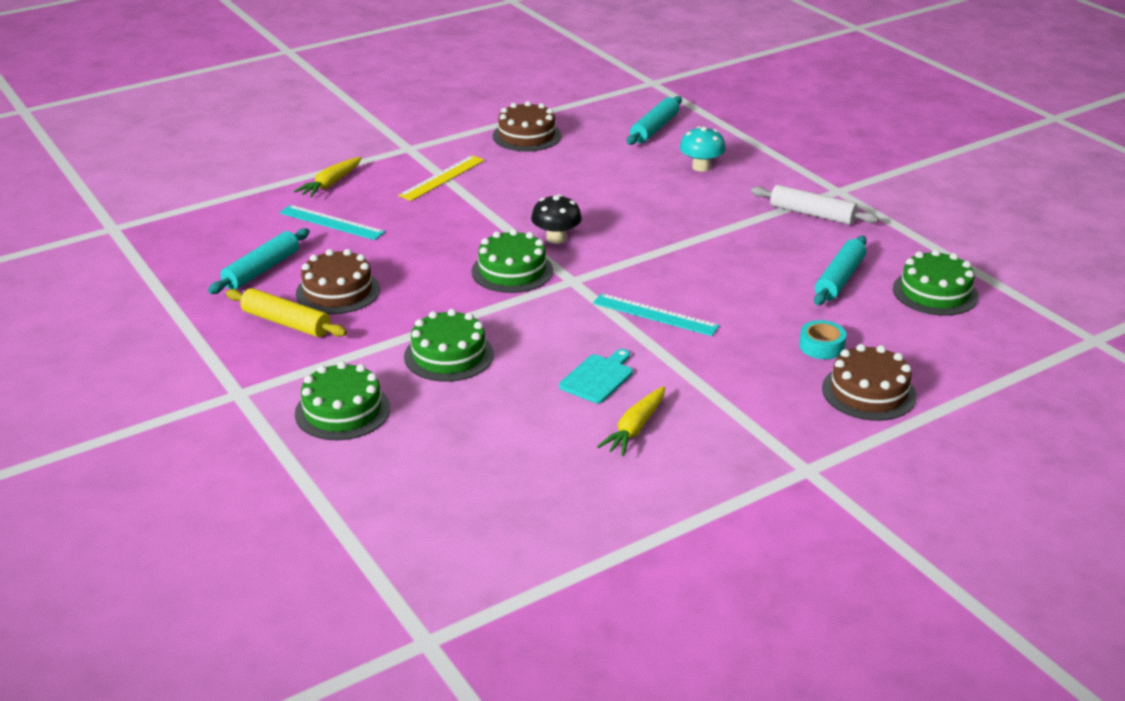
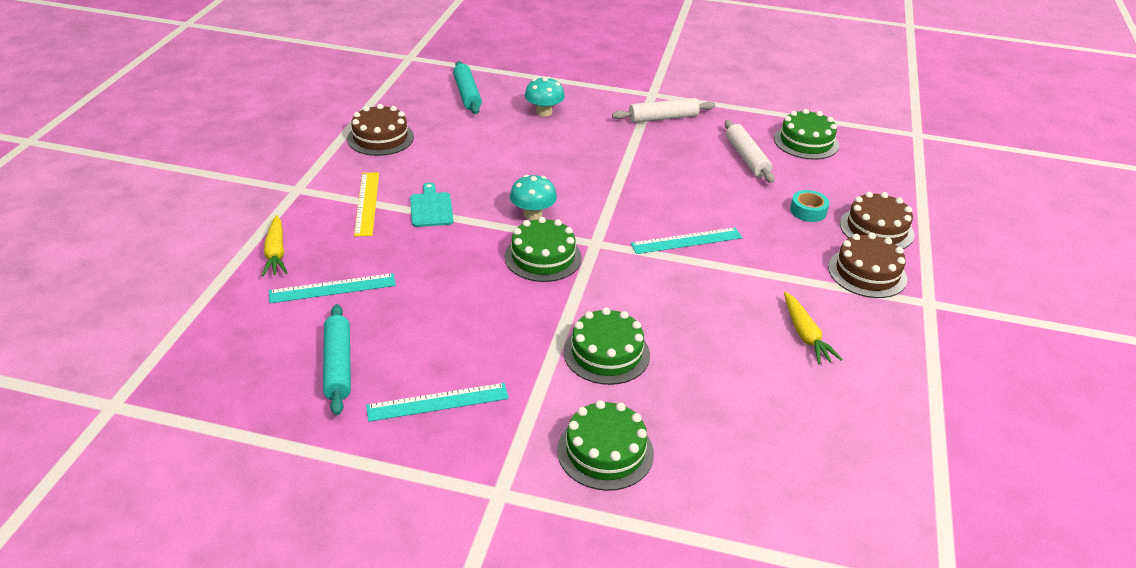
camera: 45 degrees left, 5 degrees up
(286, 323) = (438, 402): yellow rolling pin -> turquoise ruler
(338, 291) = (436, 348): brown cake -> brown cake (867, 273)
(556, 238) = (533, 214): black mushroom -> turquoise mushroom
(598, 377) = (726, 310): turquoise cutting board -> turquoise cutting board (431, 208)
(839, 279) = (747, 158): turquoise rolling pin -> white rolling pin

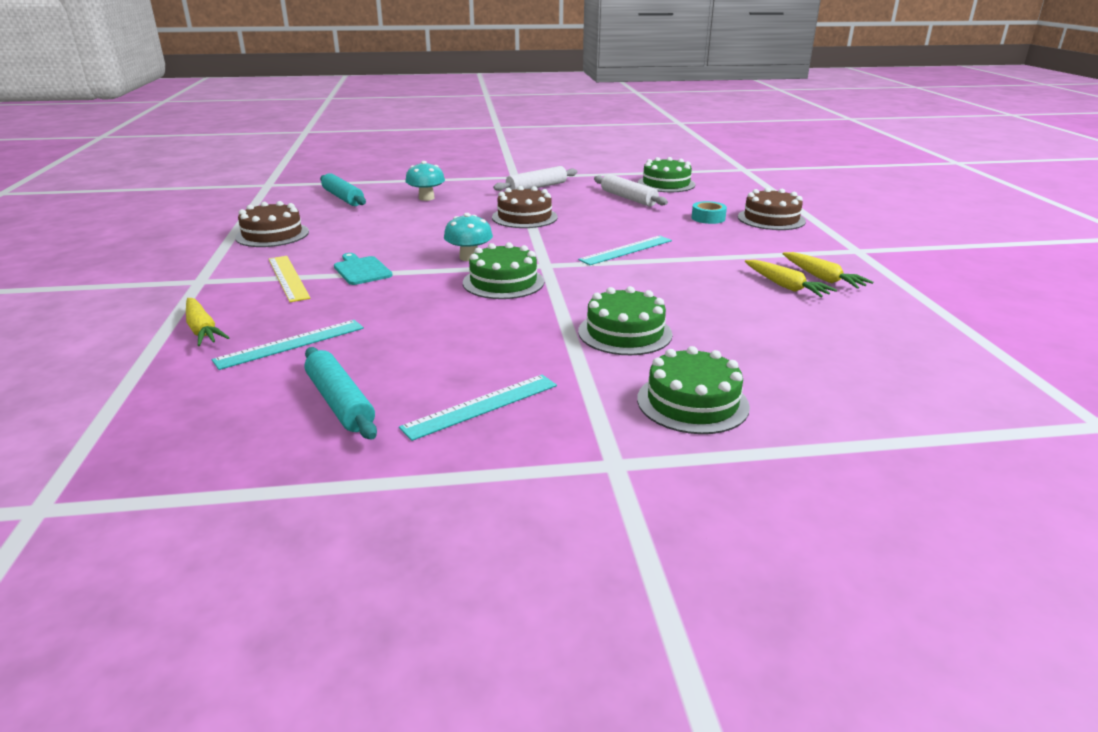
camera: 20 degrees left, 10 degrees down
(854, 334) = (822, 278): none -> yellow carrot
(867, 273) = (792, 243): brown cake -> brown cake (524, 217)

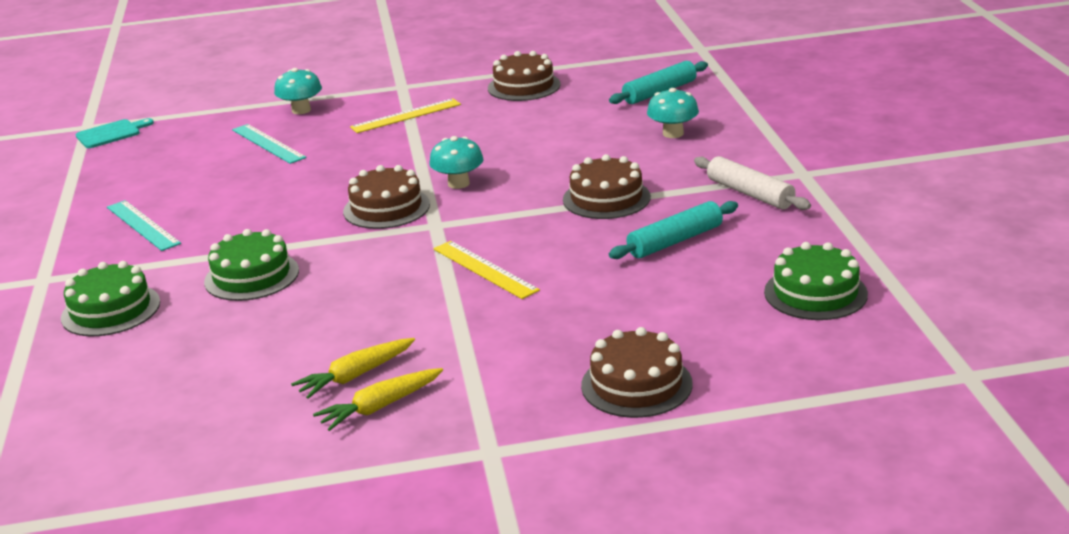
camera: 90 degrees right, 0 degrees up
(202, 330) = (301, 110): yellow carrot -> turquoise mushroom
(340, 402) = (168, 177): turquoise rolling pin -> turquoise rolling pin (675, 241)
(361, 270) = (424, 140): turquoise cutting board -> turquoise cutting board (111, 133)
(503, 282) = (386, 208): green cake -> brown cake
(626, 250) = (484, 269): turquoise ruler -> yellow ruler
(628, 198) = (716, 263): white rolling pin -> none
(708, 218) = (630, 328): turquoise tape -> none

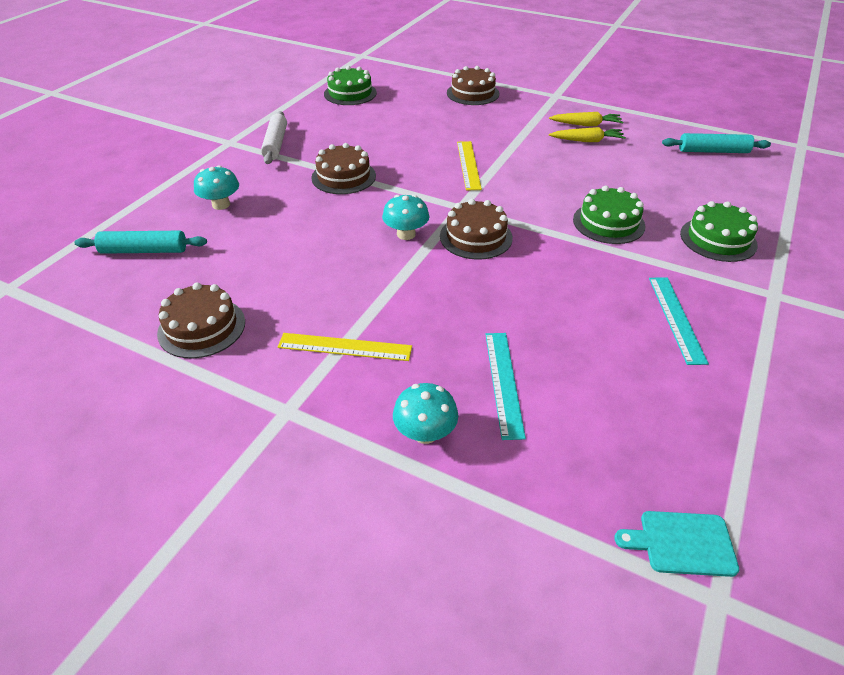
camera: 145 degrees left, 15 degrees up
(675, 241) = (358, 137): turquoise rolling pin -> turquoise rolling pin (713, 151)

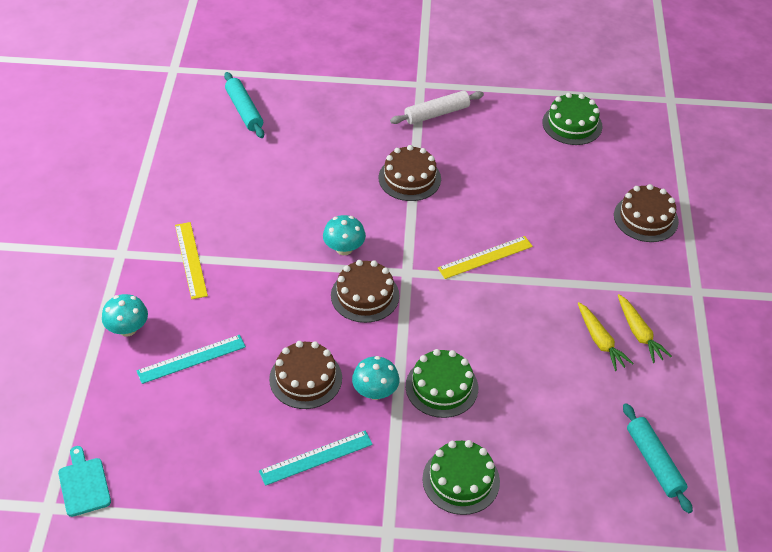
camera: 65 degrees right, 5 degrees up
(202, 327) = (178, 179): brown cake -> brown cake (305, 378)
(221, 204) = (323, 123): turquoise mushroom -> turquoise mushroom (375, 392)

